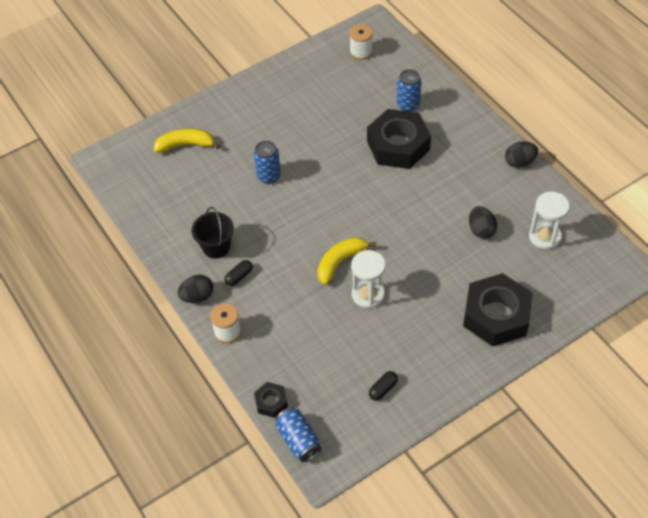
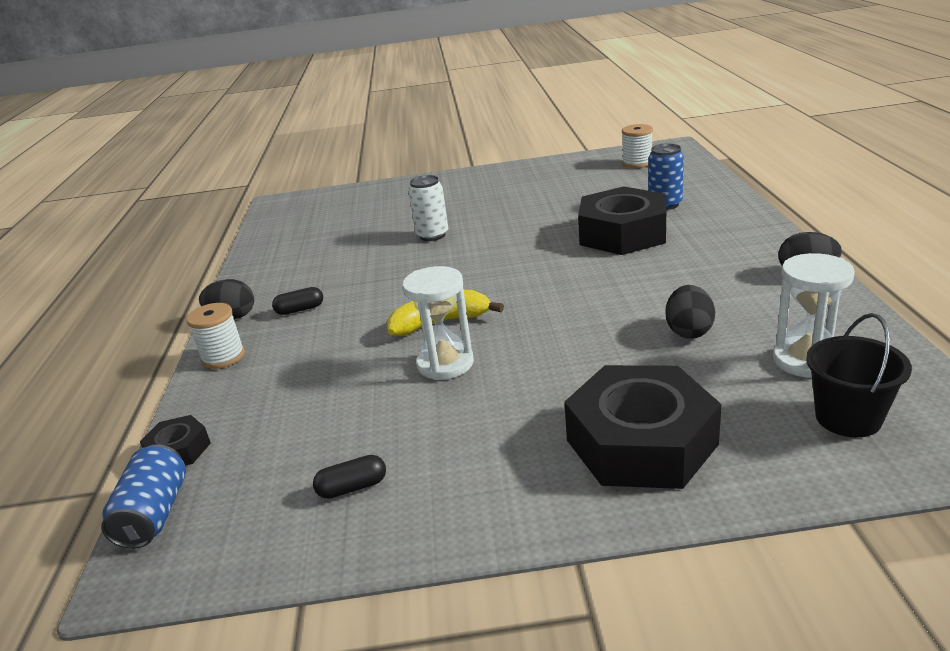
camera: 30 degrees right, 25 degrees down
(186, 145) = (370, 203): yellow banana -> none
(216, 247) = (306, 280): black bucket -> black bucket (848, 418)
(268, 176) = (432, 235): blue can -> white can

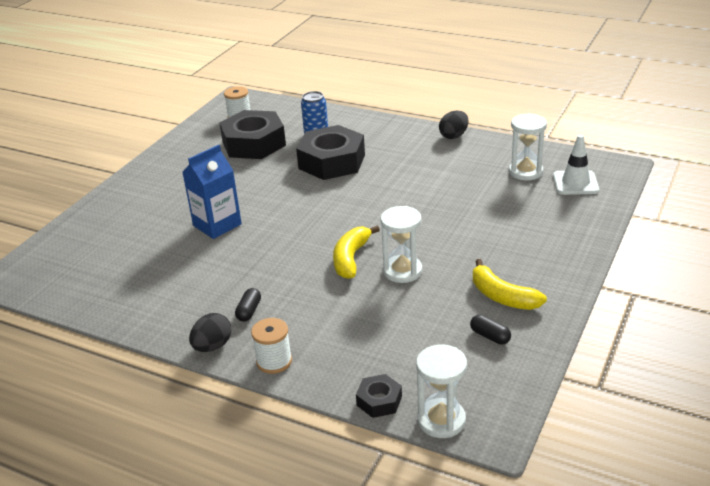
camera: 60 degrees left, 5 degrees up
(154, 514) = (441, 420): blue can -> white hourglass
(352, 487) = (490, 336): black capsule -> black capsule turned 60 degrees counterclockwise
(432, 235) = (217, 225): white can -> blue carton
(454, 463) = (502, 296): none -> yellow banana
(641, 442) = (541, 237): black nut -> black nut (254, 143)
(689, 331) = (465, 188): black egg -> none
(848, 418) = (575, 183): black bucket -> white traffic cone

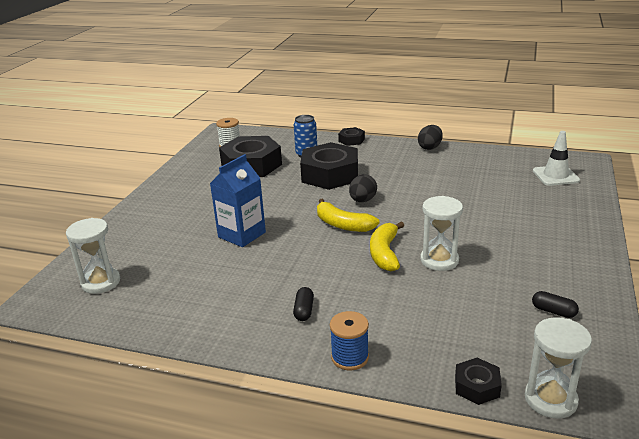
camera: 10 degrees left, 5 degrees down
(212, 346) = (279, 349): black egg -> black egg (362, 200)
(274, 361) = (350, 357): white spool -> blue spool
(371, 120) = (351, 140): none -> black nut
(502, 296) = (545, 274): yellow banana -> yellow banana (343, 225)
(525, 172) = (507, 170): white hourglass -> white hourglass (101, 282)

